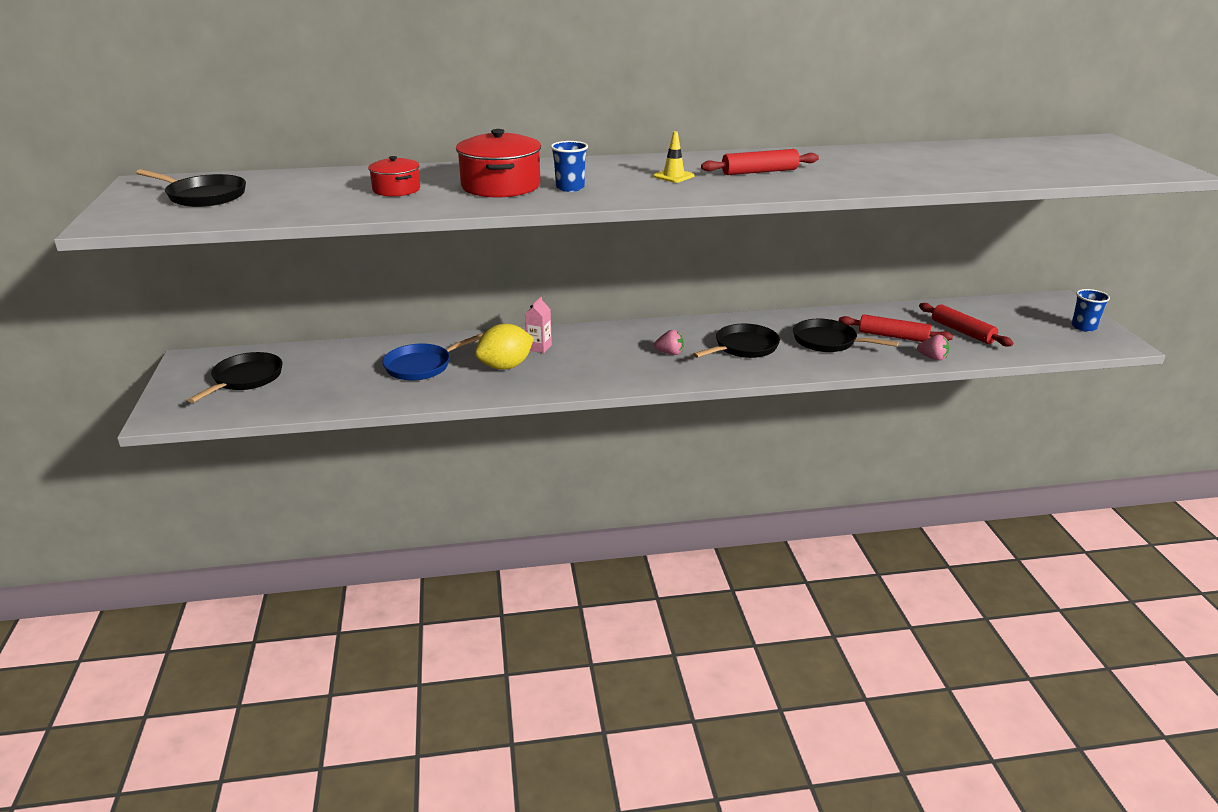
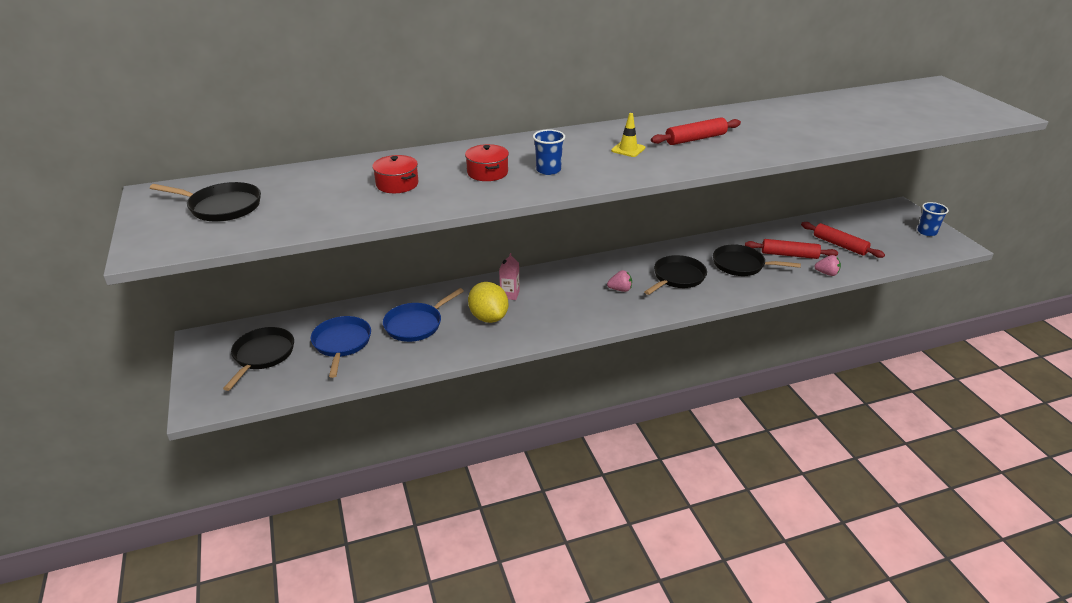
camera: 10 degrees left, 5 degrees up
(333, 376) = (341, 343): none -> blue pan
(500, 186) = (487, 172): red pot -> red pot, size x0.59
(505, 366) = (488, 317): yellow lemon -> yellow lemon turned 75 degrees counterclockwise

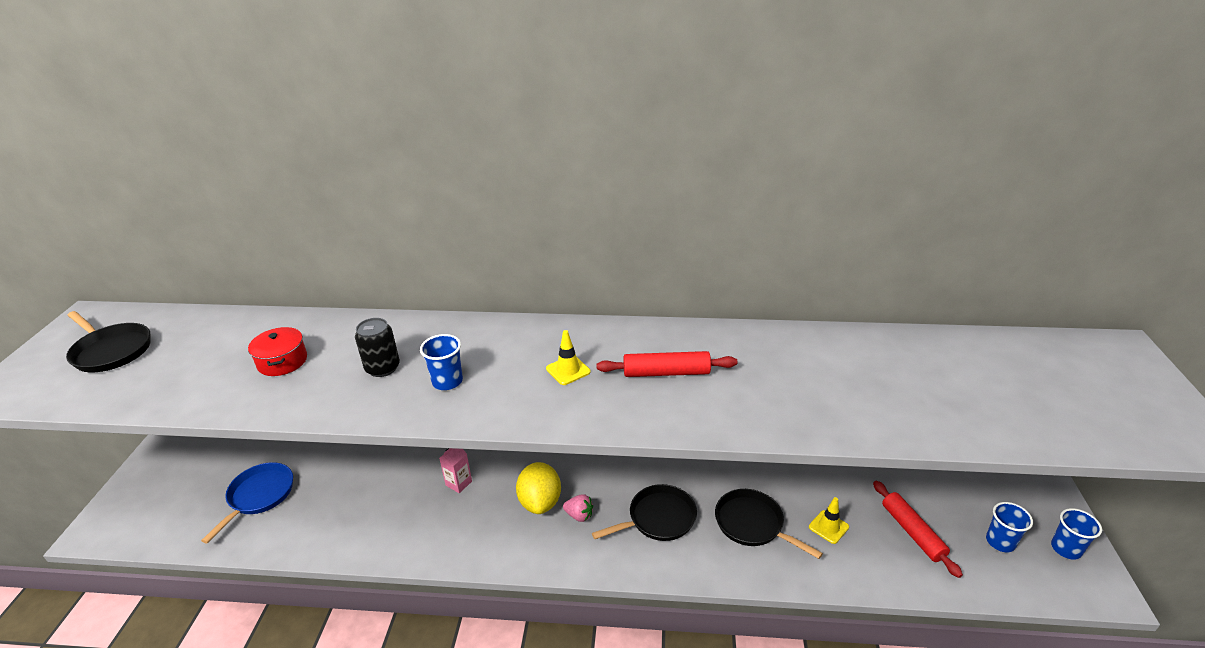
camera: 25 degrees right, 0 degrees up
(262, 355) = (187, 486): black pan -> none
(416, 324) = (341, 494): blue pan -> none
(487, 172) = (382, 368): red pot -> black can
(488, 317) = (414, 509): yellow lemon -> yellow lemon (540, 502)
(789, 255) = (828, 527): red rolling pin -> yellow traffic cone
(826, 273) = (860, 576): pink strawberry -> none
(891, 237) = (1000, 542): none -> blue cup

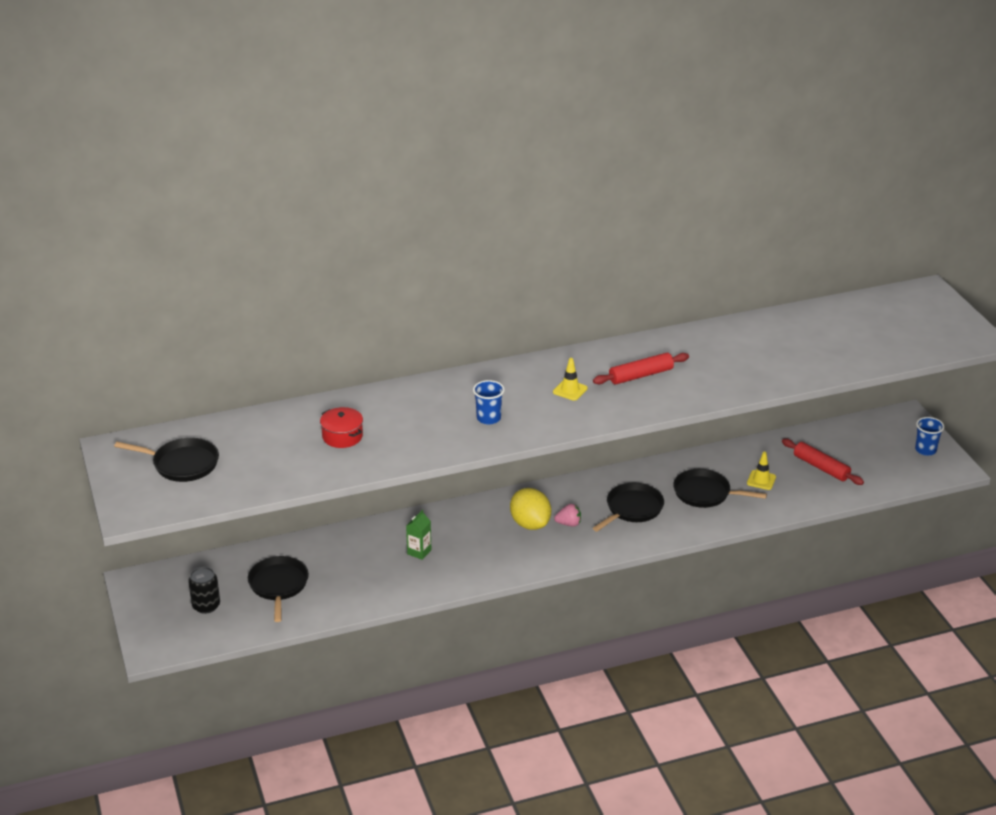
camera: 25 degrees left, 0 degrees up
(259, 496) = (278, 586): blue pan -> black pan
(382, 368) = (429, 421): black can -> black can (206, 606)
(410, 500) = (419, 552): none -> green carton
(459, 483) = (450, 530): pink carton -> none
(1000, 542) = (882, 457): blue cup -> none

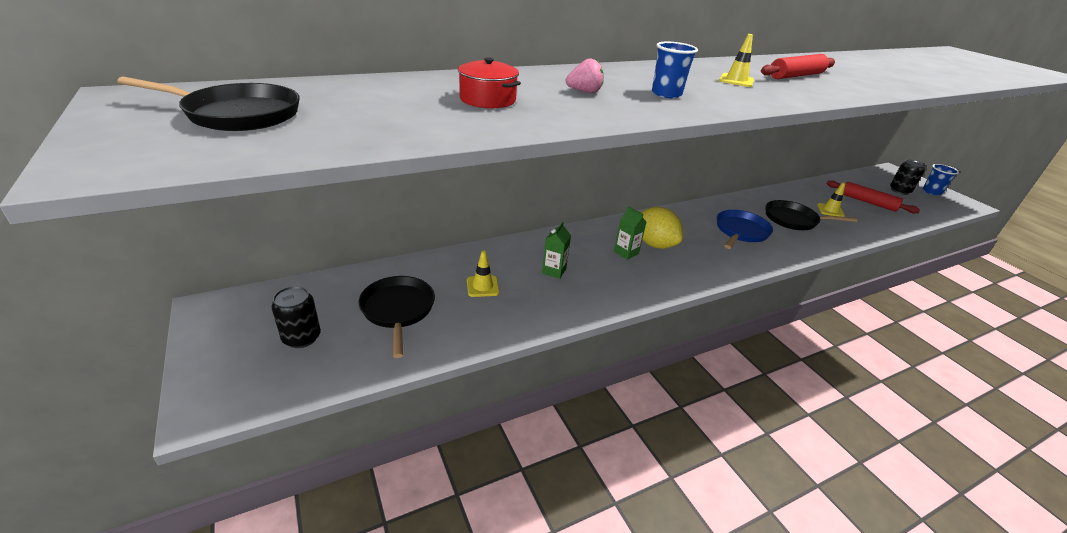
camera: 10 degrees left, 0 degrees up
(351, 566) = (482, 286): none -> yellow traffic cone
(496, 533) = (626, 252): none -> green carton
(568, 524) = (691, 244): pink strawberry -> pink strawberry (584, 92)
(632, 509) = (740, 232): black pan -> blue pan
(881, 449) = (899, 191): none -> black can

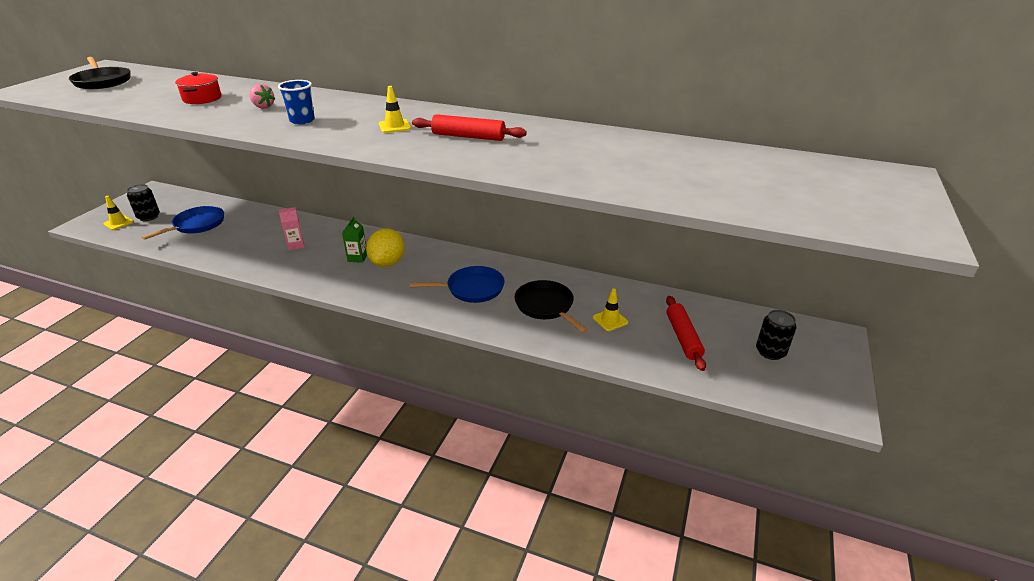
camera: 50 degrees right, 0 degrees up
(398, 310) = (197, 225): black pan -> blue pan
(482, 286) = (248, 234): yellow traffic cone -> yellow traffic cone (118, 223)
(554, 271) = (296, 245): green carton -> pink carton
(931, 192) = (824, 376): blue cup -> none

